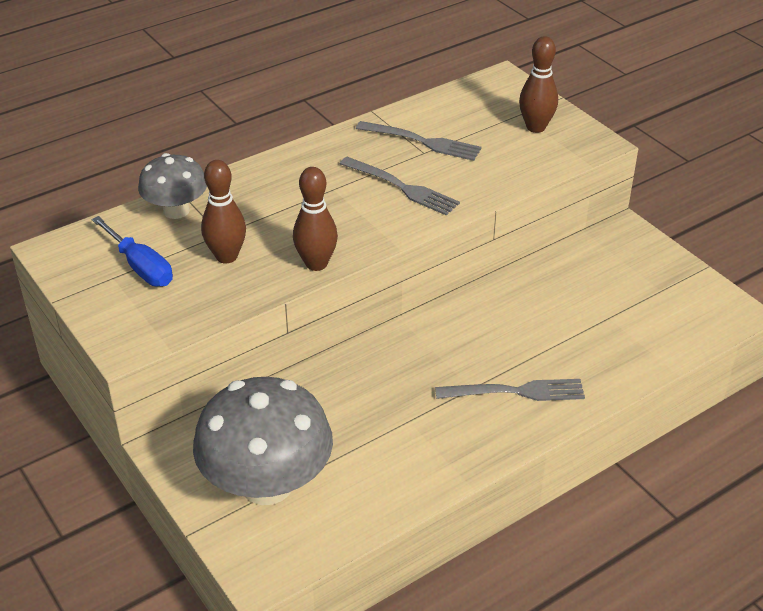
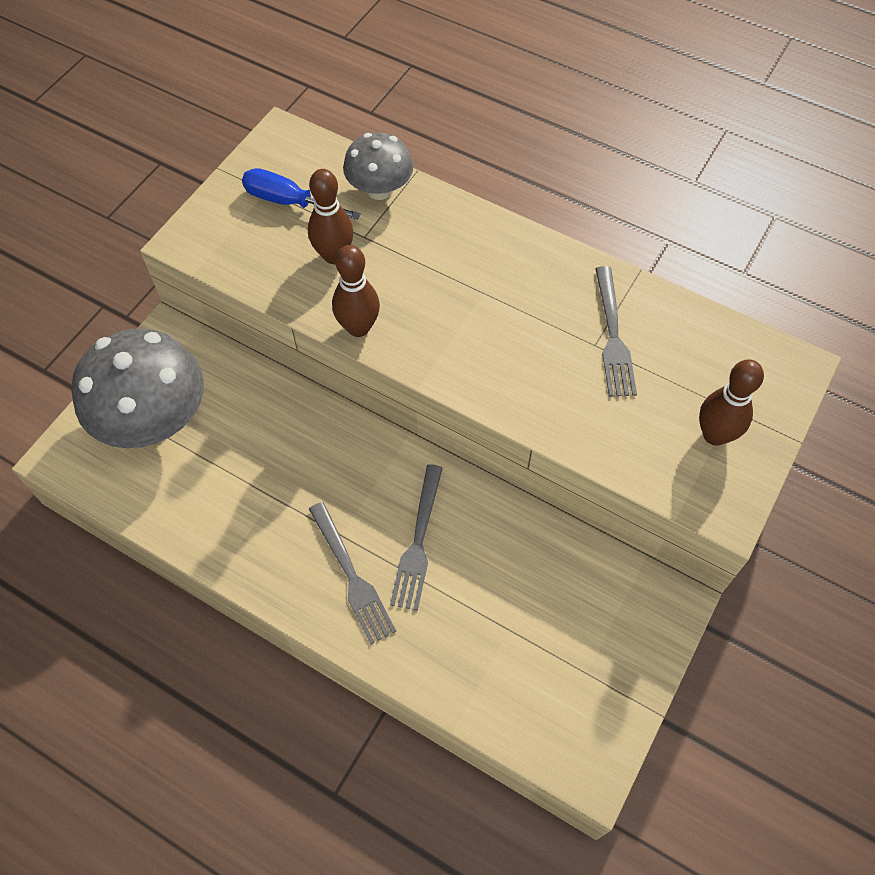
camera: 65 degrees right, 20 degrees up
(140, 266) = (289, 202): blue screwdriver -> blue screwdriver turned 90 degrees clockwise
(402, 187) = (520, 349): grey fork -> grey fork (418, 541)

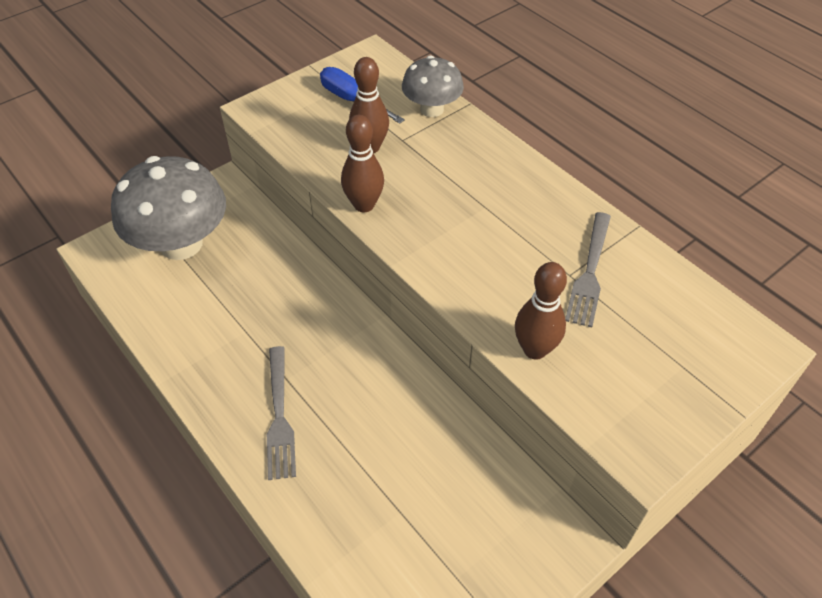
camera: 20 degrees right, 10 degrees down
(418, 541) = (351, 406): grey fork -> none
(715, 435) = (657, 384): brown bowling pin -> brown bowling pin (535, 349)

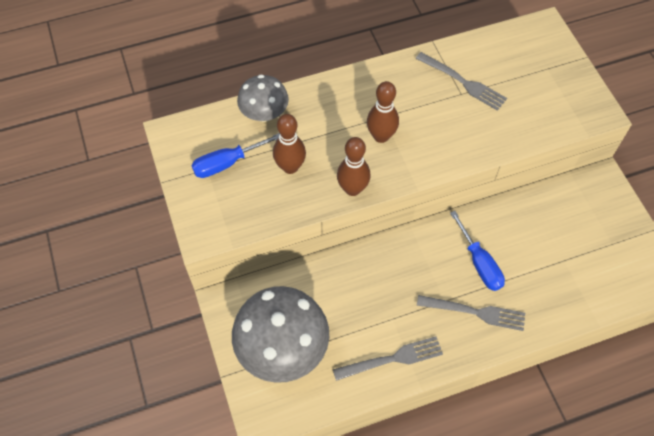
camera: 70 degrees left, 10 degrees up
(191, 344) = (392, 359): none -> grey fork
(355, 404) = (479, 262): none -> blue screwdriver
(535, 349) = (514, 134): brown bowling pin -> brown bowling pin (381, 136)

